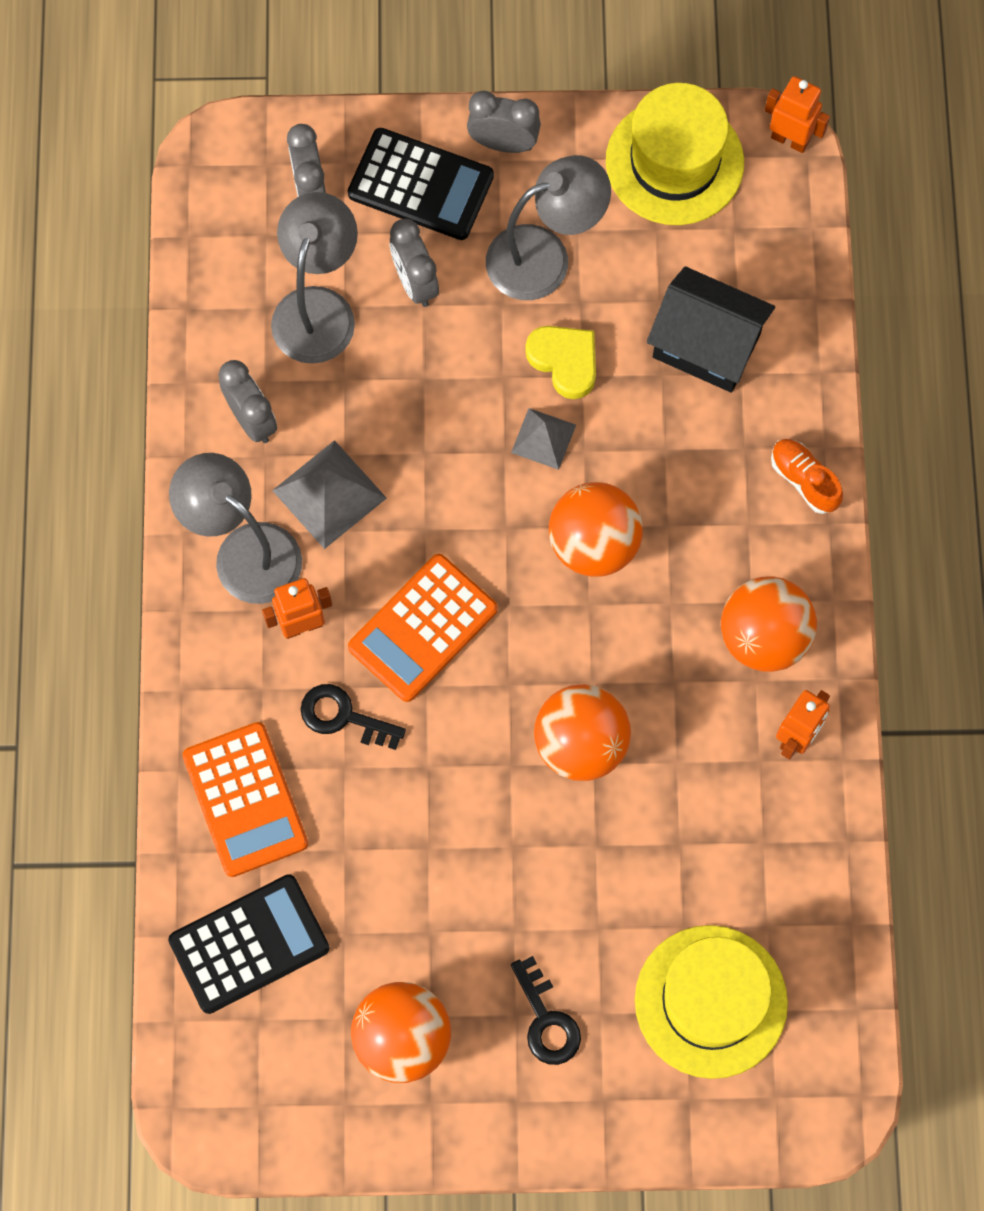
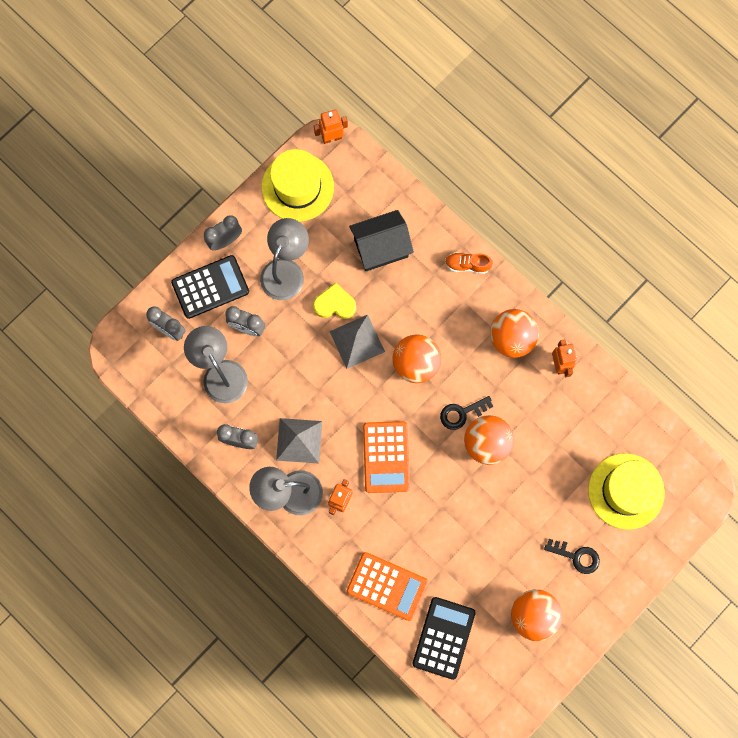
camera: 45 degrees left, 5 degrees up
(343, 716) = (391, 519): black key -> black key (461, 413)
(543, 438) = (357, 341): grey pyramid -> grey pyramid, size x1.59

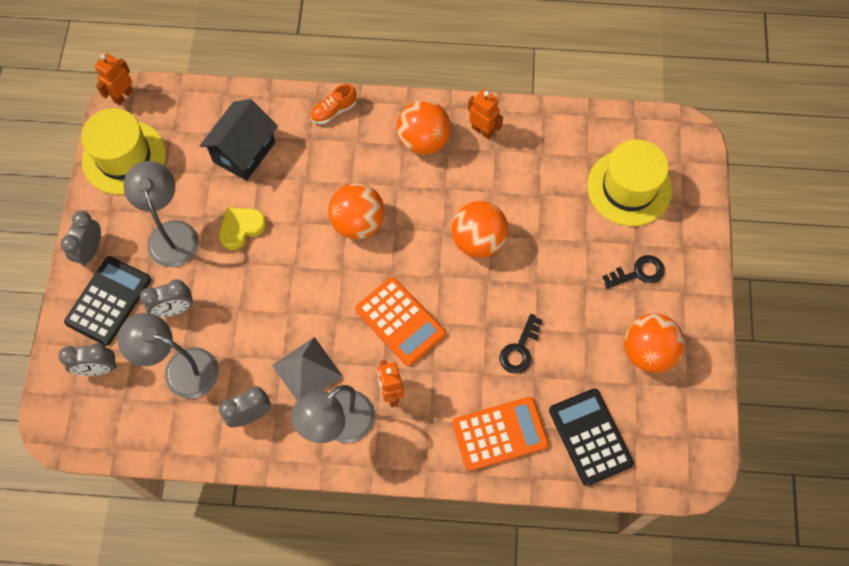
camera: 40 degrees left, 10 degrees down
(357, 341) = (288, 244): grey pyramid -> none
(461, 413) = (435, 233): black key -> black key (519, 349)

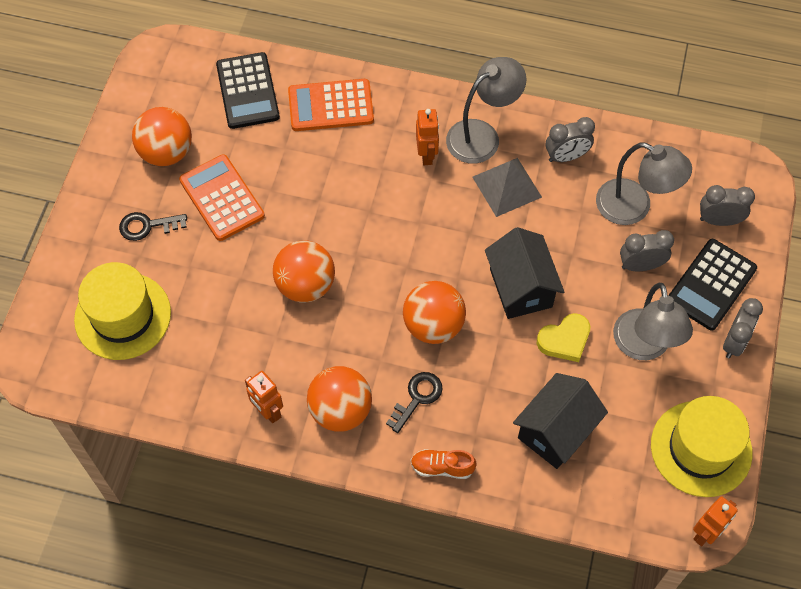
camera: 170 degrees left, 5 degrees down
(284, 269) = (521, 288): none -> black house
(333, 111) = (442, 467): orange shoe -> orange shoe turned 150 degrees counterclockwise
(400, 321) = (406, 217): orange calculator -> orange calculator (222, 198)
(519, 349) = (292, 173): black key -> black key (417, 397)

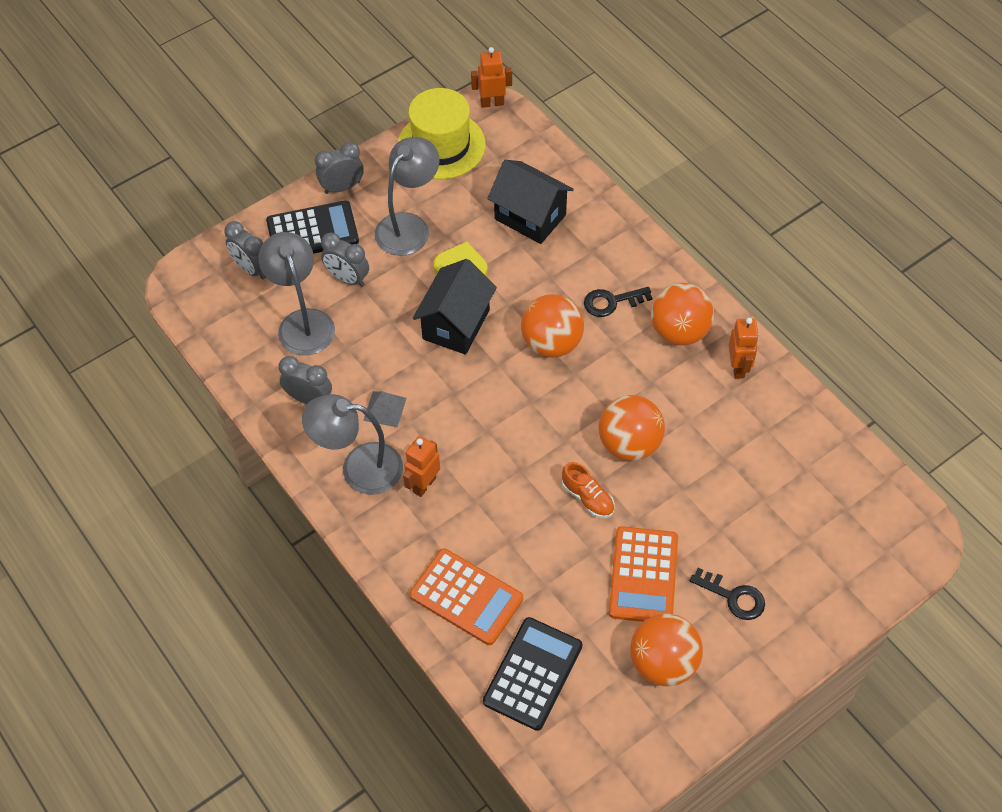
camera: 140 degrees left, 5 degrees down
(123, 316) = (811, 526): yellow hat -> none
(442, 467) = (634, 247): orange shoe -> orange shoe (587, 498)
(506, 187) = (385, 409): grey pyramid -> grey pyramid, size x0.63
(556, 431) = (530, 217): black house -> black house turned 45 degrees clockwise

